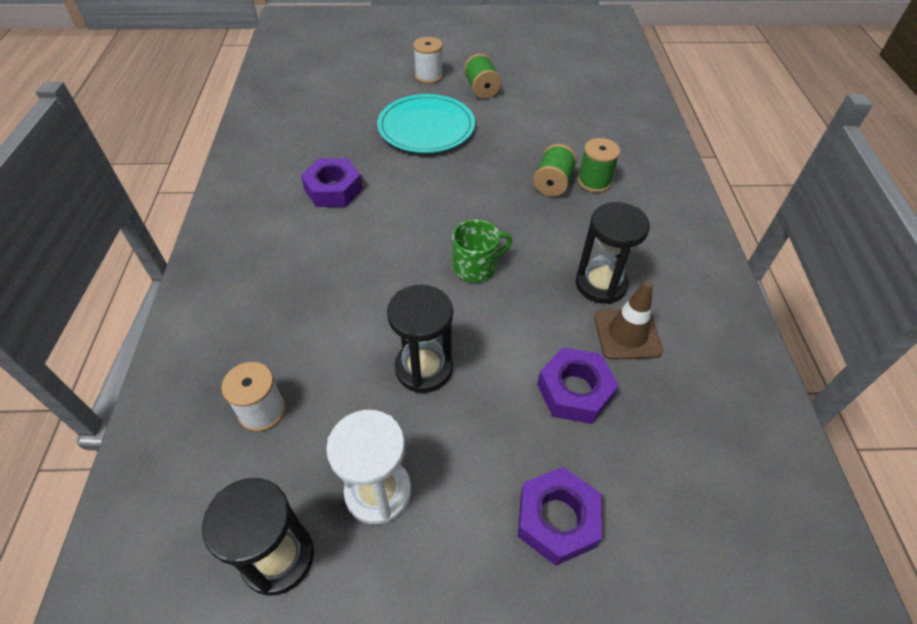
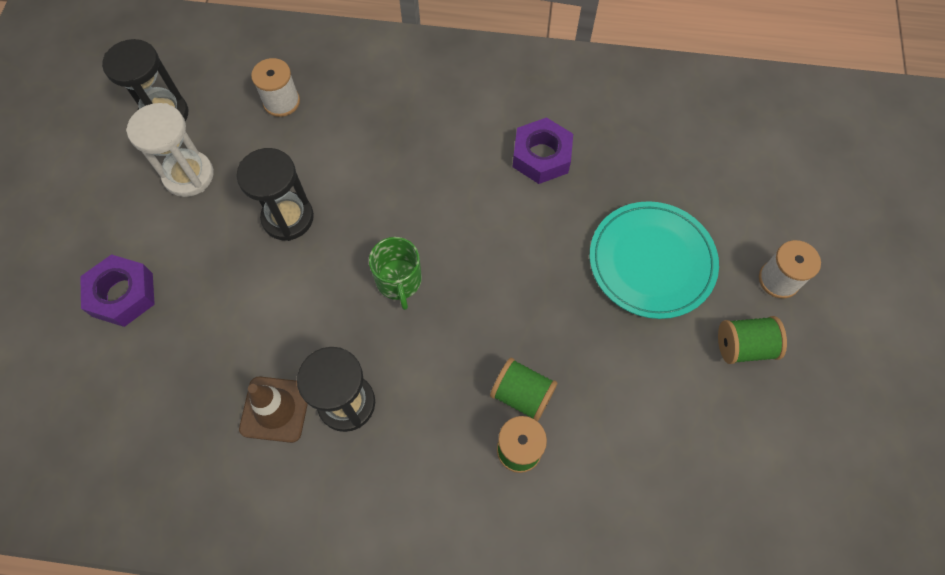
camera: 100 degrees right, 15 degrees up
(574, 391) = (227, 339): purple nut -> none

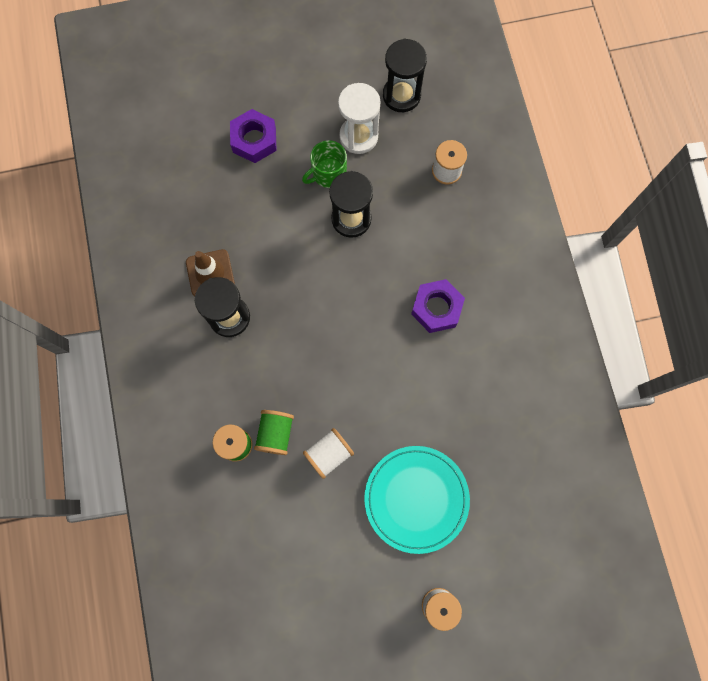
camera: 70 degrees right, 10 degrees up
(399, 281) = (331, 316): green mug -> green mug (328, 173)
(541, 156) = (478, 384): purple nut -> purple nut (436, 308)
(569, 340) = (329, 454): none -> white spool
(743, 346) = (370, 589): green spool -> none

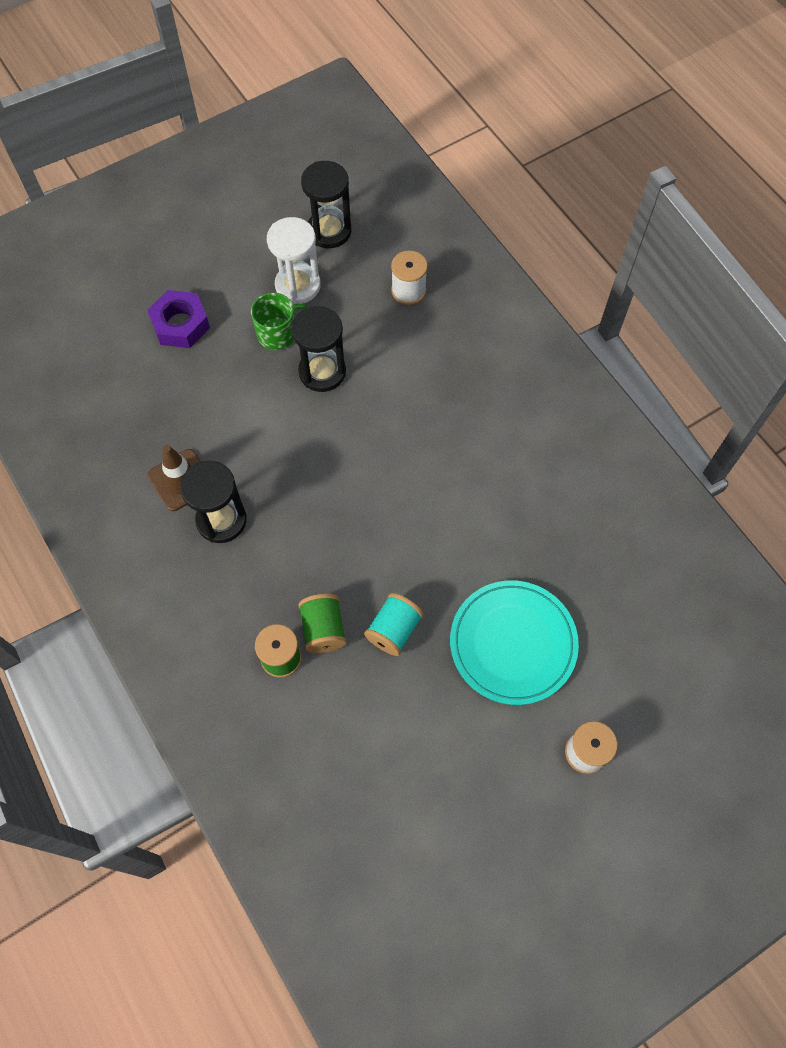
camera: 20 degrees left, 10 degrees down
(328, 173) = (278, 333): green mug -> green mug turned 150 degrees counterclockwise
(329, 454) = (394, 630): white spool -> turquoise spool
(436, 308) = (454, 433): purple nut -> none

